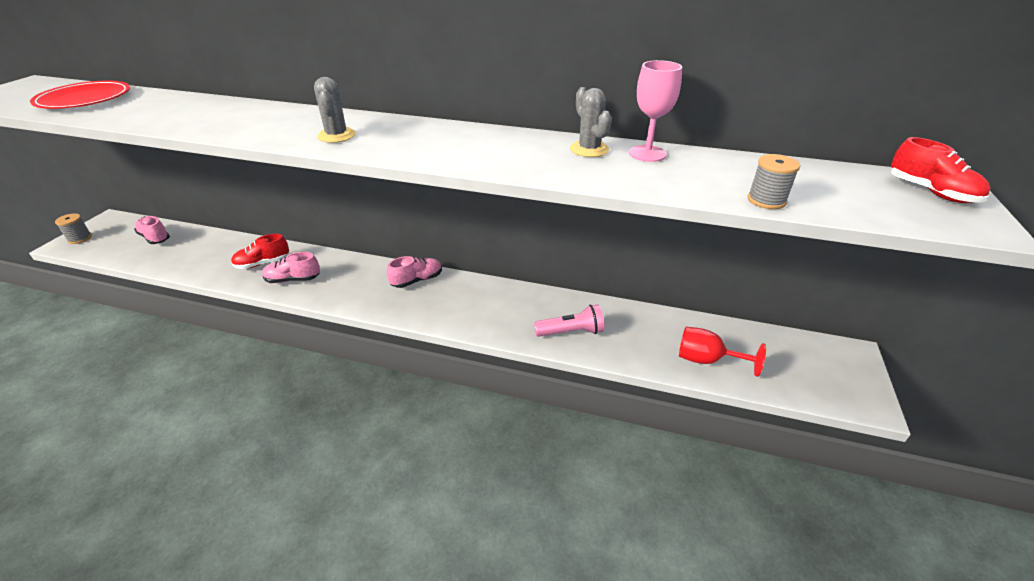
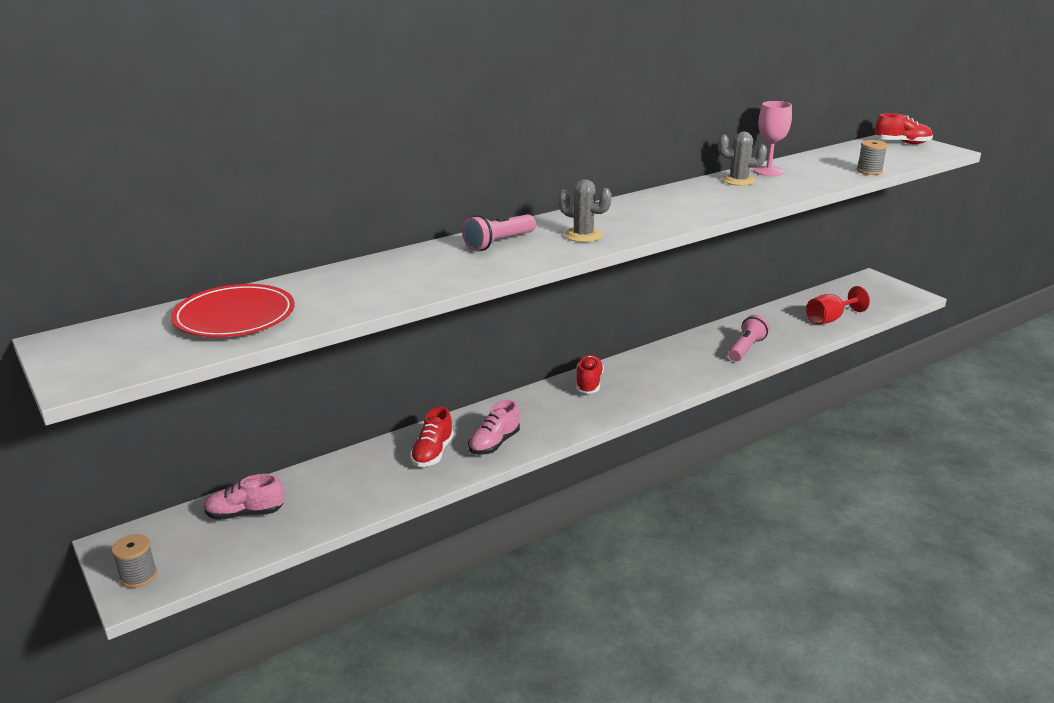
camera: 50 degrees left, 10 degrees down
(286, 117) = (499, 243): none -> pink flashlight
(417, 280) = (588, 383): pink shoe -> red shoe

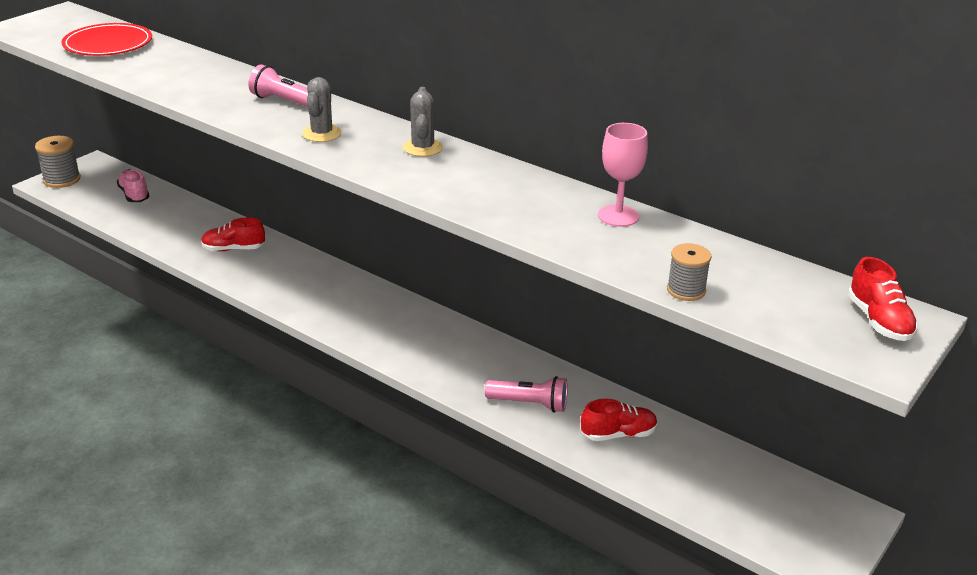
camera: 70 degrees right, 5 degrees up
(138, 576) = (62, 179): grey spool -> grey spool, size x1.53
(494, 443) = (257, 274): pink shoe -> none
(588, 383) = (389, 306): red shoe -> red shoe (618, 434)
(738, 181) = (561, 199): grey cactus -> grey cactus (422, 148)
(830, 319) = (667, 473): red goblet -> none

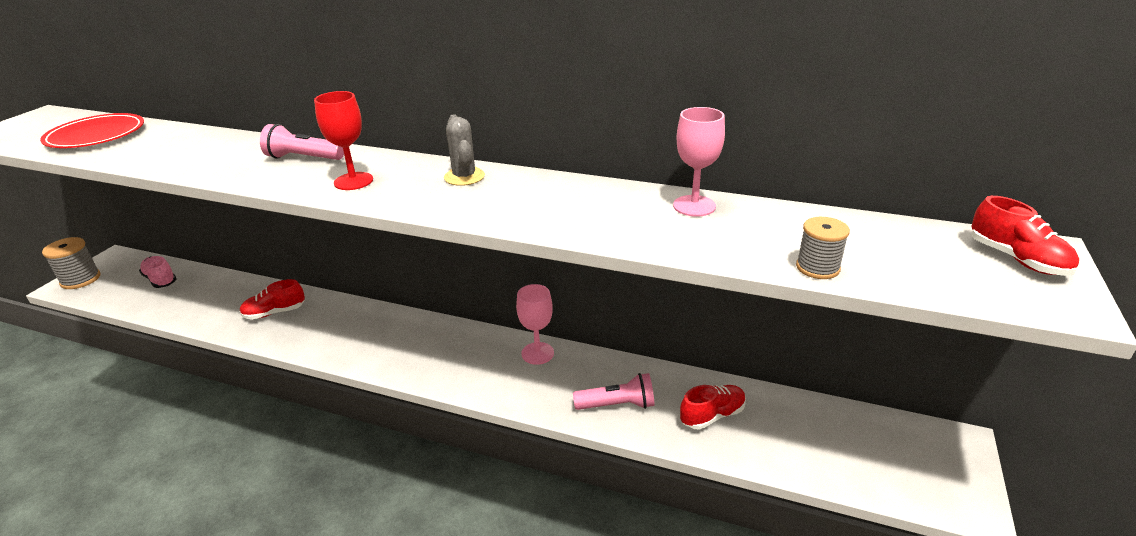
camera: 15 degrees left, 0 degrees up
(321, 134) = (353, 181): grey cactus -> red goblet
(473, 341) = (537, 353): none -> pink goblet

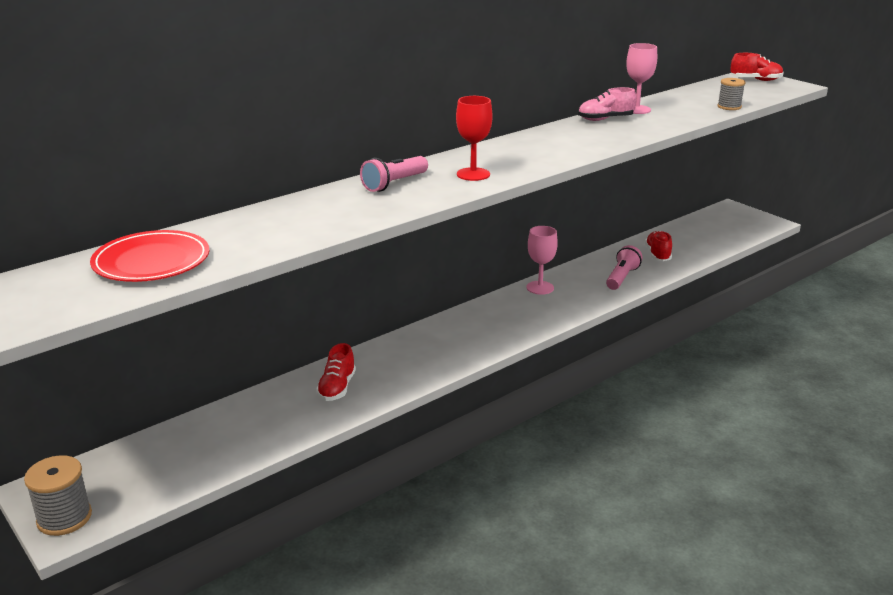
camera: 60 degrees left, 5 degrees down
(161, 280) = (162, 453): pink shoe -> pink shoe (605, 119)
(464, 177) = (515, 146): grey cactus -> none

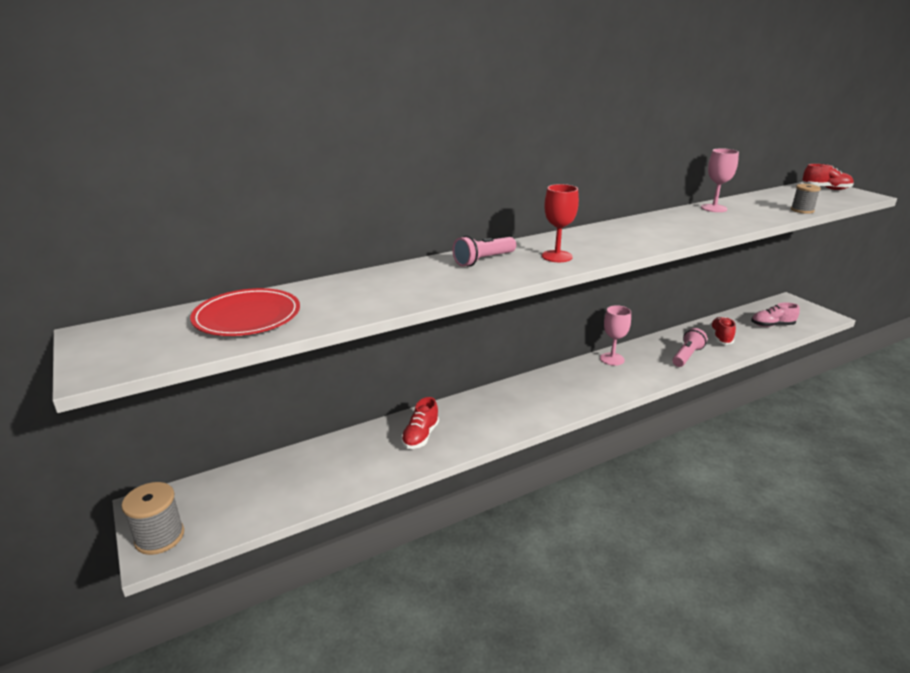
camera: 10 degrees right, 0 degrees up
(605, 119) = (684, 215): pink shoe -> pink shoe (772, 325)

